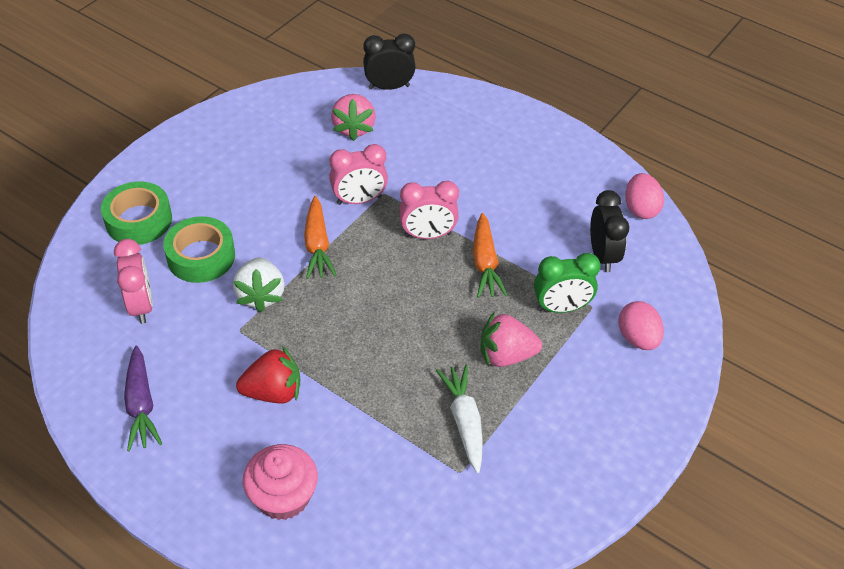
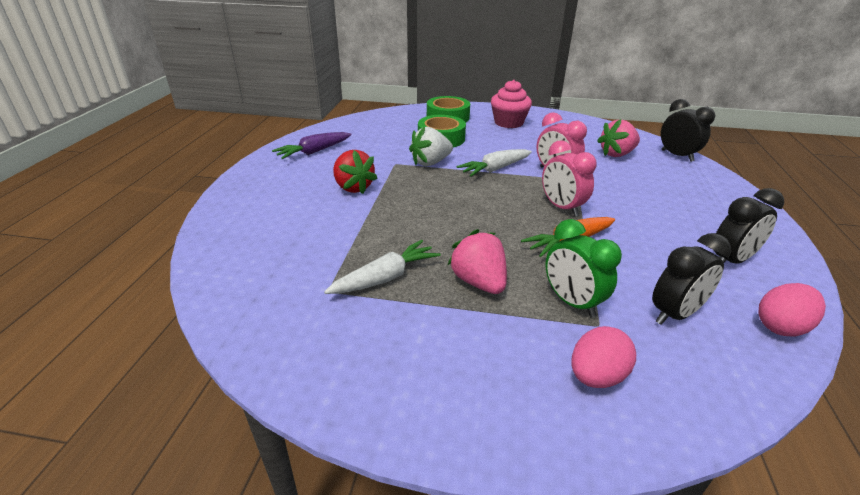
camera: 65 degrees right, 15 degrees down
(141, 306) = (387, 133): pink clock -> none
(283, 497) = (265, 214): pink cupcake -> pink cupcake (508, 123)
(317, 245) = (495, 169): orange carrot -> white carrot
(564, 179) = (731, 260): none -> black clock

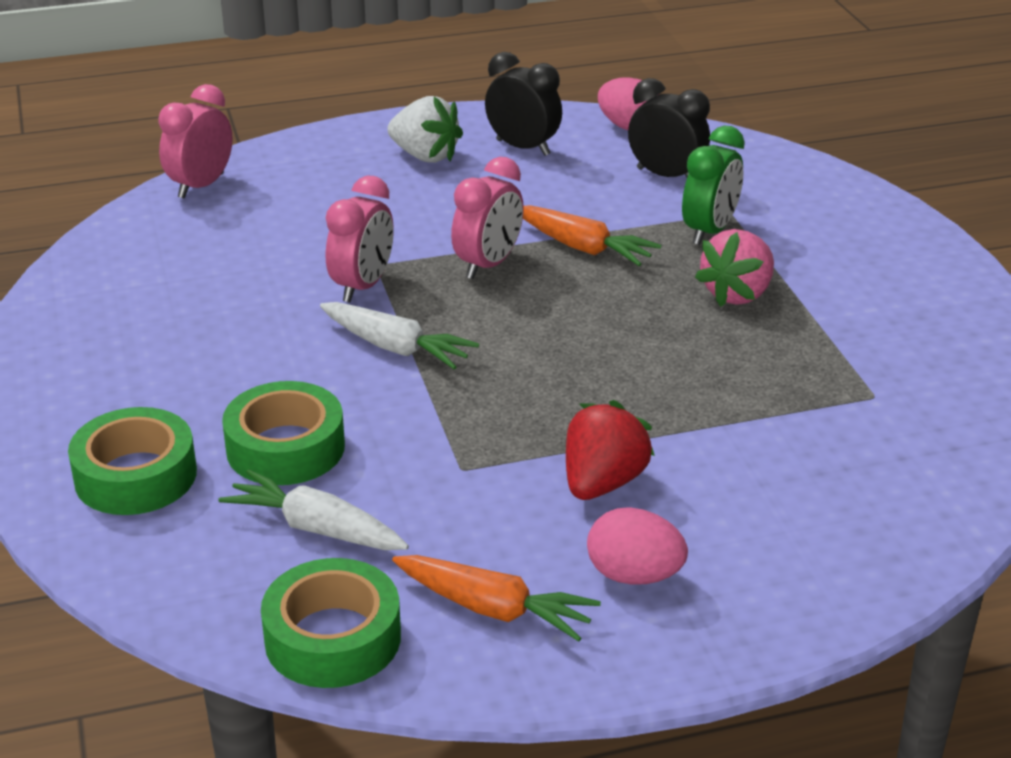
camera: 115 degrees left, 0 degrees up
(314, 152) = (494, 609): purple carrot -> orange carrot
(335, 129) = (333, 638): none -> green tape
(385, 278) = (804, 362): white carrot -> white carrot (316, 528)
(430, 162) = (423, 426): white strawberry -> white strawberry (425, 156)
(508, 123) = (126, 380): pink cupcake -> none
(596, 376) = (806, 208): pink egg -> pink egg (634, 575)
(616, 154) = (232, 238): pink strawberry -> none
(677, 156) = (201, 186): black clock -> pink clock

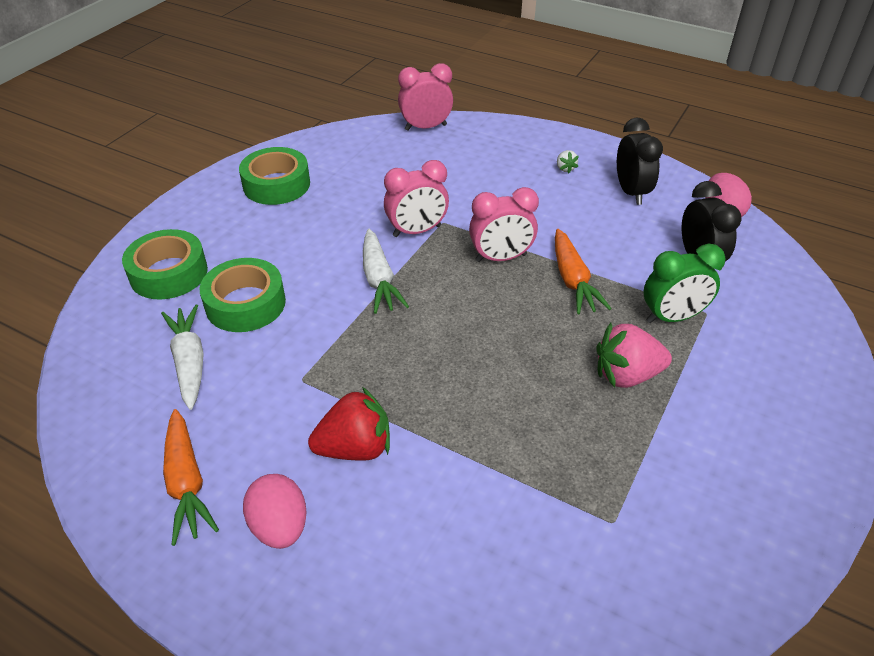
camera: 45 degrees right, 10 degrees up
(333, 638) = (102, 433): green tape -> green tape (276, 184)
(425, 156) = (565, 168): white strawberry -> white strawberry, size x0.46

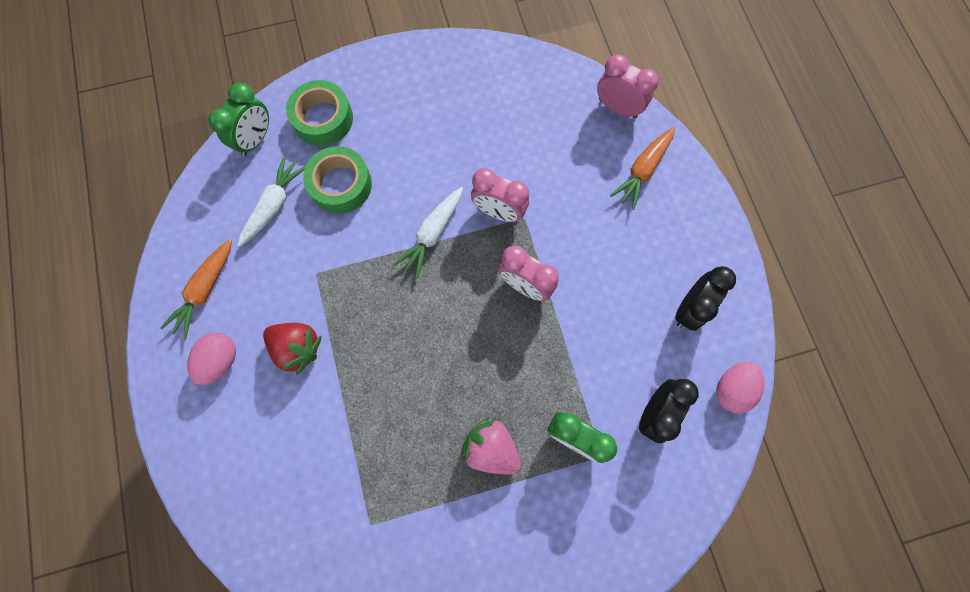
camera: 45 degrees right, 30 degrees up
(108, 329) = (256, 139): none -> green clock
(276, 184) = (456, 86): green tape -> none
(565, 168) = (670, 241): white strawberry -> none
(572, 280) = (548, 347): orange carrot -> orange carrot (642, 170)

